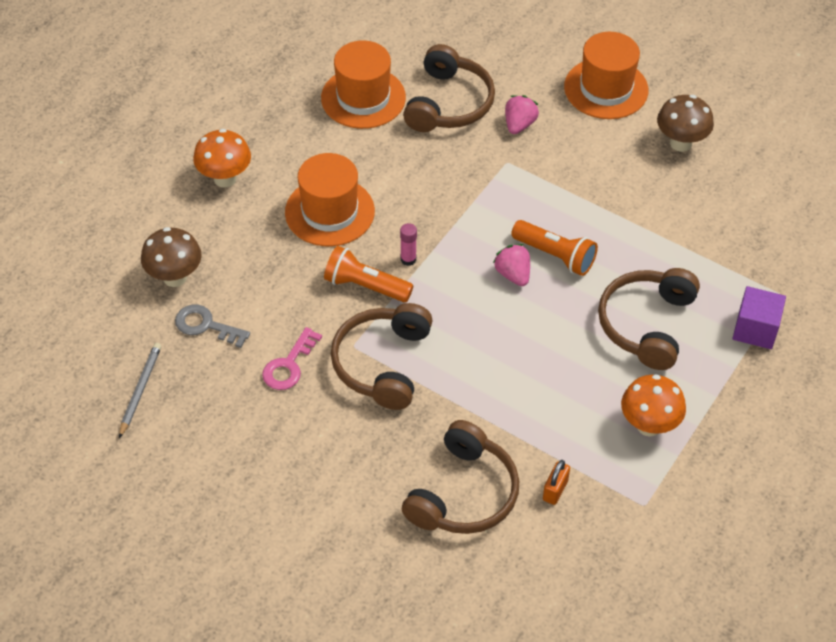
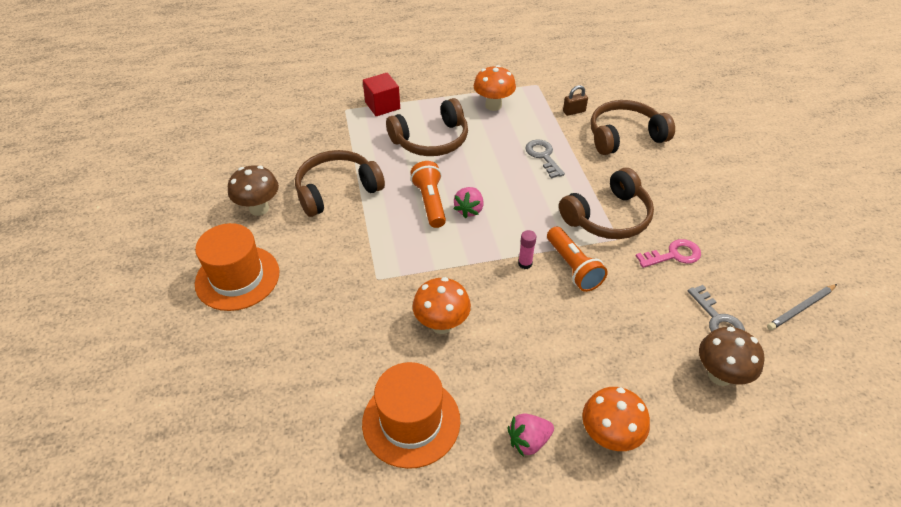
camera: 135 degrees left, 5 degrees down
(329, 212) = (546, 338): orange hat -> none
(416, 166) = (441, 324): none -> orange mushroom
(449, 103) = (353, 357): brown headphones -> brown headphones (337, 190)
(517, 392) = (543, 156): none -> grey key
(519, 124) = (330, 298): pink strawberry -> pink strawberry (528, 441)
(555, 490) = (574, 111): orange padlock -> brown padlock
(755, 329) = (382, 105): purple cube -> red cube

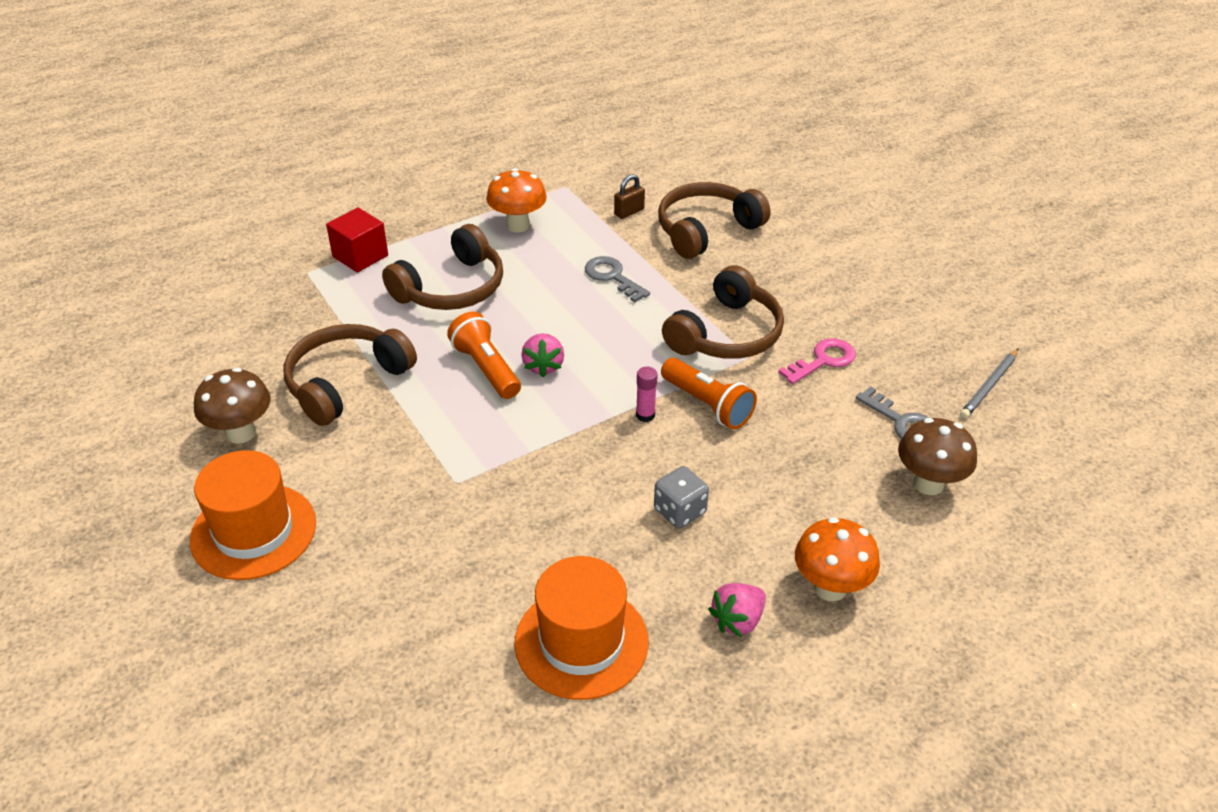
camera: 20 degrees left, 5 degrees down
(441, 324) = (569, 516): orange mushroom -> none
(520, 343) = (679, 511): none -> grey dice

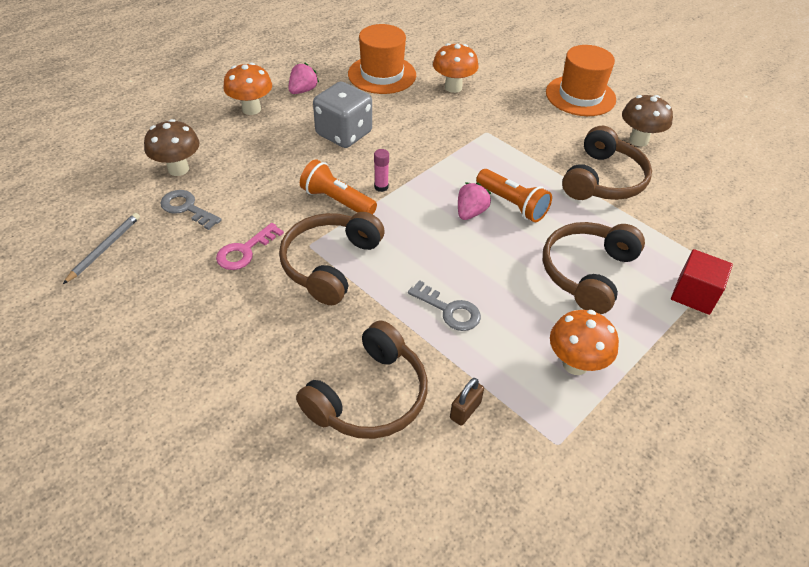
camera: 165 degrees right, 5 degrees up
(462, 586) = (453, 87): none -> orange mushroom
(543, 366) = (470, 212): pink strawberry -> pink strawberry turned 45 degrees clockwise
(679, 511) = (344, 134): grey dice -> grey dice, size x1.71

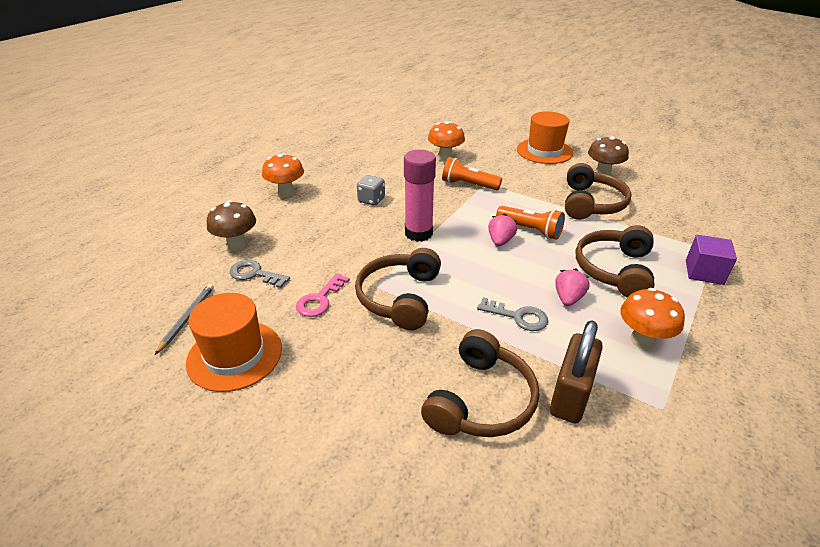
camera: 10 degrees left, 10 degrees down
(303, 90) = (325, 174): pink strawberry -> pink strawberry (568, 298)
(337, 201) = (386, 249): orange flashlight -> orange flashlight (468, 185)
(344, 134) = (371, 200): grey dice -> grey dice, size x0.59
(381, 187) = (418, 233): pink glue stick -> pink glue stick, size x2.32
(382, 74) = (385, 156): orange hat -> orange hat (235, 355)
(465, 410) = (570, 396): brown padlock -> brown padlock, size x2.02
(694, 294) = (704, 272): red cube -> purple cube

